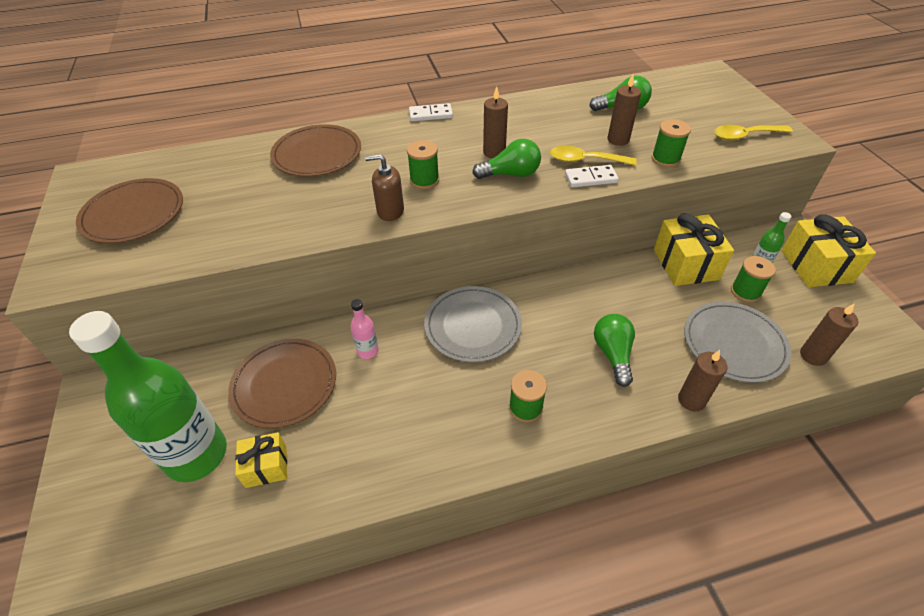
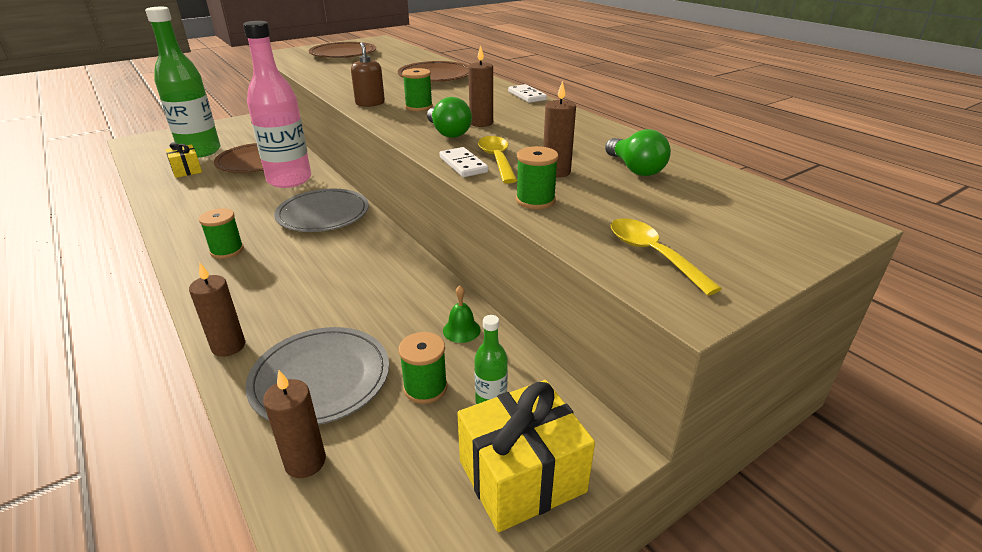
camera: 70 degrees right, 15 degrees down
(367, 351) = (289, 180): pink bottle -> pink bottle, size x2.47
(613, 354) = (295, 289): green light bulb -> none
(685, 264) = (461, 330): yellow gift -> green bell

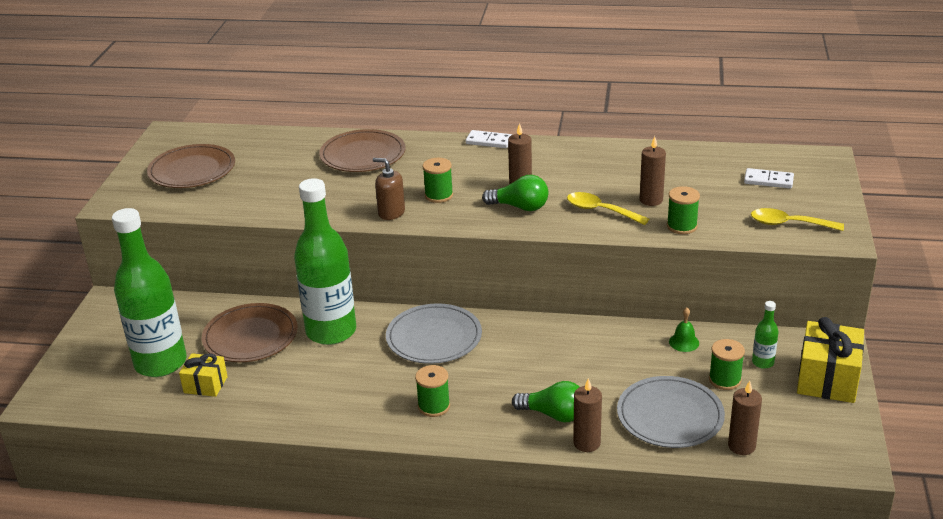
camera: 45 degrees left, 0 degrees up
(289, 180) = (331, 331): pink bottle -> green bottle
(463, 165) = (591, 226): white domino -> white domino (768, 181)
(635, 169) = (684, 173): green light bulb -> green light bulb (554, 414)

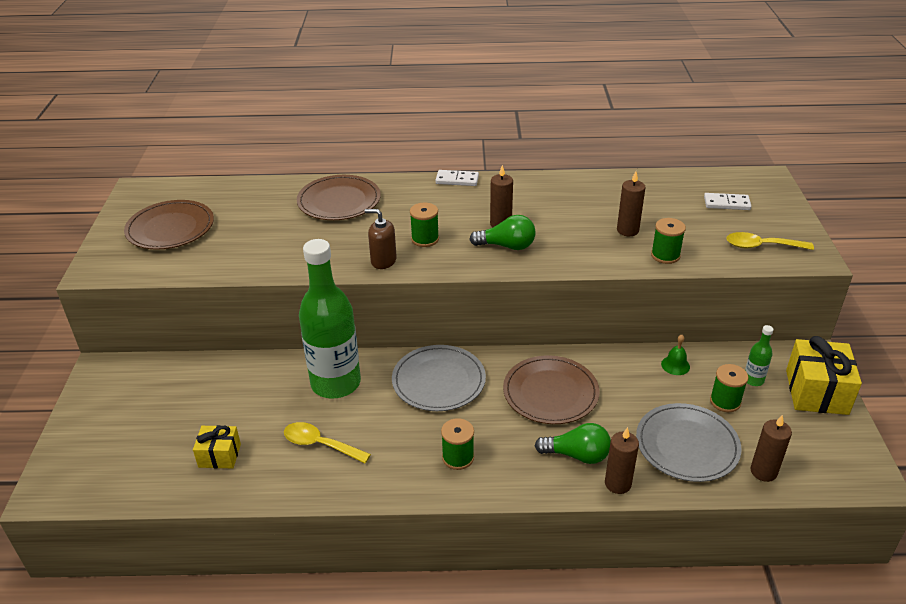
camera: 10 degrees left, 5 degrees up
(160, 363) = (167, 435): green bottle -> none
(250, 336) = (255, 396): brown plate -> brown plate (550, 393)
(600, 211) = (584, 244): yellow spoon -> yellow spoon (320, 444)

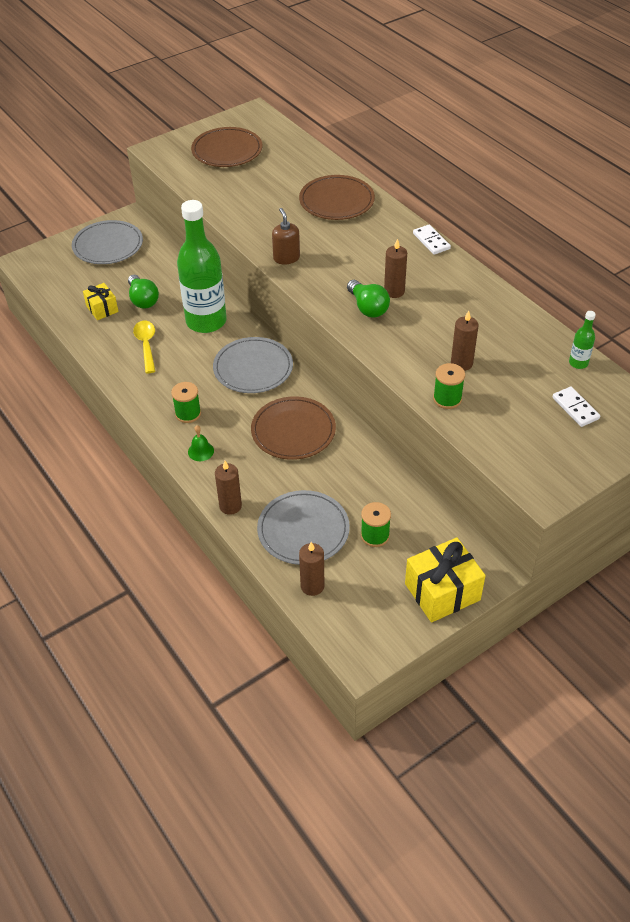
camera: 55 degrees right, 10 degrees up
(121, 405) = (108, 245): none -> grey plate
(425, 239) = (333, 264): green spool -> none
(577, 455) = (241, 473): green light bulb -> green light bulb (143, 300)
(675, 365) = (392, 489): green bell -> green bell (201, 451)
(753, 380) = (419, 544): green bottle -> green bottle (578, 363)
(761, 246) = (526, 453): yellow spoon -> none

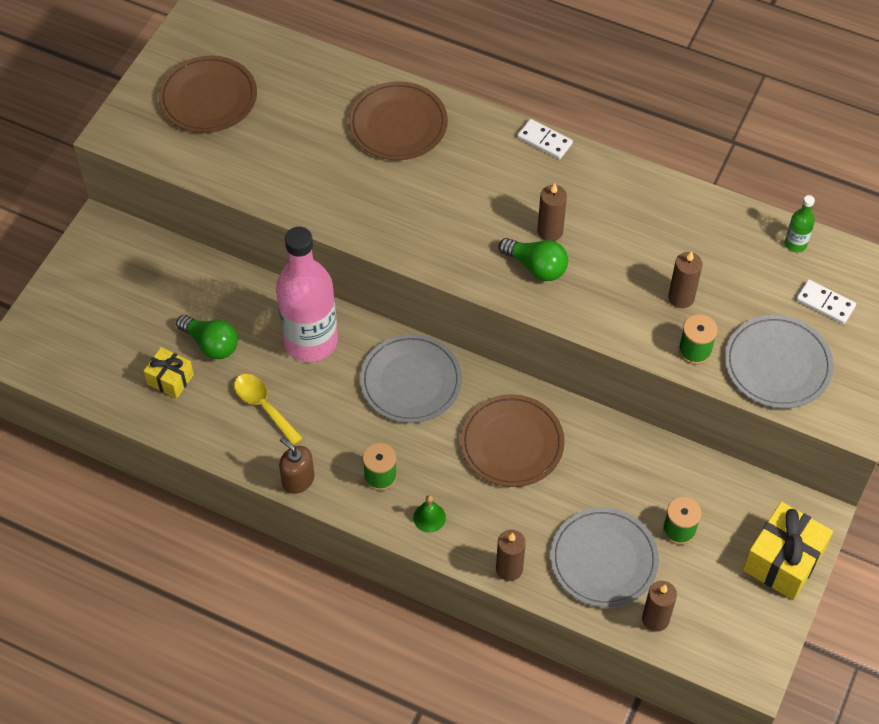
camera: 30 degrees left, 10 degrees up
(108, 245) = (104, 282): grey plate -> grey plate (777, 364)
(206, 321) = (311, 341): green bottle -> pink bottle
(286, 258) = (398, 235): brown soap dispenser -> brown soap dispenser (298, 480)

